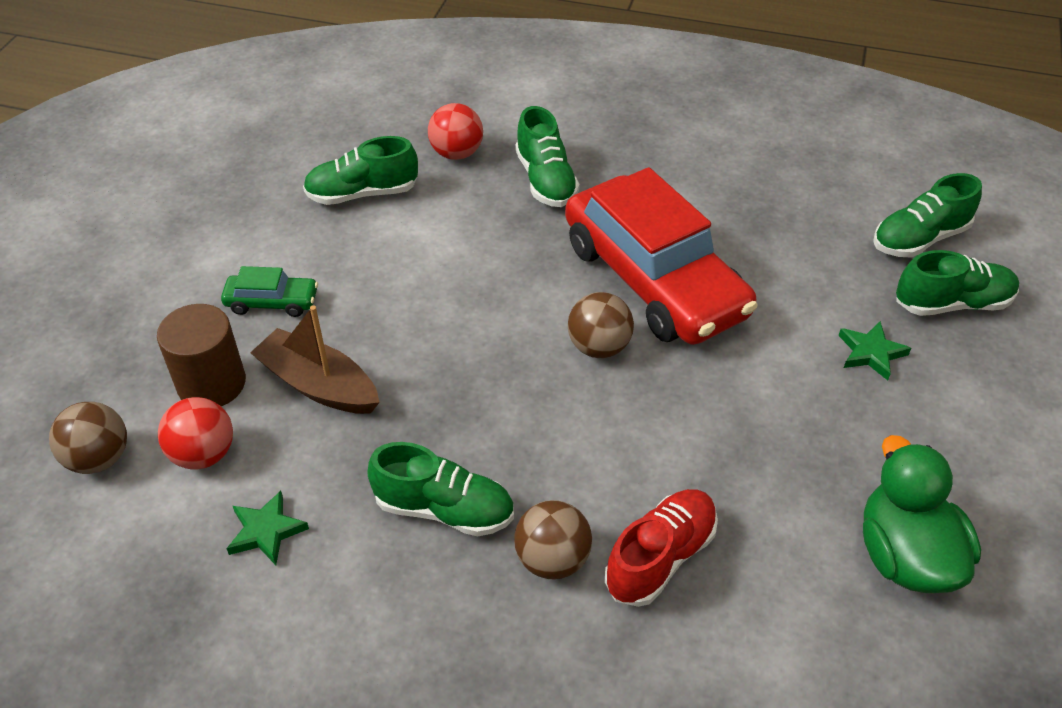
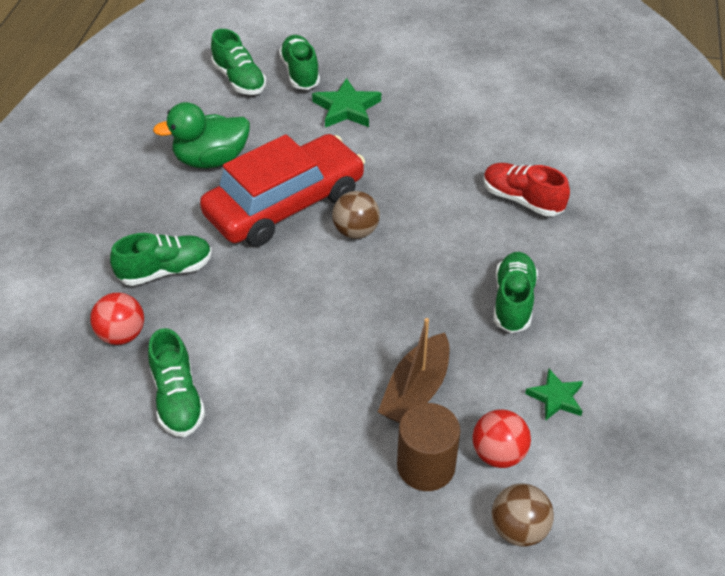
camera: 95 degrees left, 0 degrees up
(272, 302) = (326, 442): green car -> none
(552, 559) = (536, 246): brown ball -> none
(871, 353) = (346, 108): green star -> green star, size x1.55
(905, 556) = (495, 108): green duck -> green duck (211, 160)

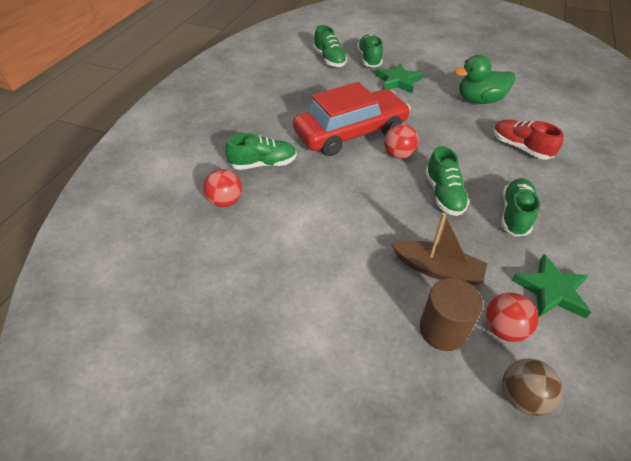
camera: 10 degrees right, 0 degrees up
(177, 399) = (256, 250): green shoe -> green shoe (443, 195)
(211, 160) = (305, 101): green duck -> green duck (479, 100)
(356, 231) = (398, 154): brown ball -> red ball
(416, 391) = (437, 269): brown boat -> brown boat turned 105 degrees counterclockwise
(556, 397) = (551, 290): green star -> green star, size x1.55

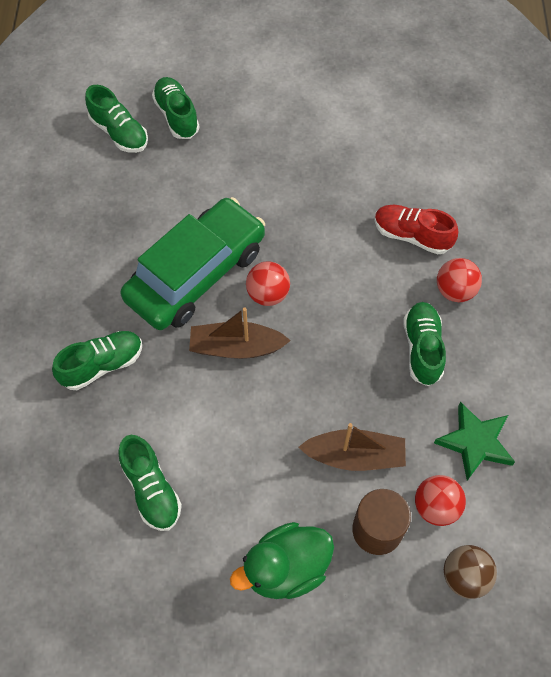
camera: 20 degrees left, 15 degrees up
(225, 201) = (79, 441): red ball -> red ball (455, 291)
(351, 133) = (196, 274): red car -> green car
(364, 178) = (236, 347): none -> brown boat
(398, 81) = (230, 153): green star -> none
(443, 195) = (337, 344): green shoe -> green shoe (151, 489)
(479, 100) = (346, 161): green duck -> green duck (286, 568)

